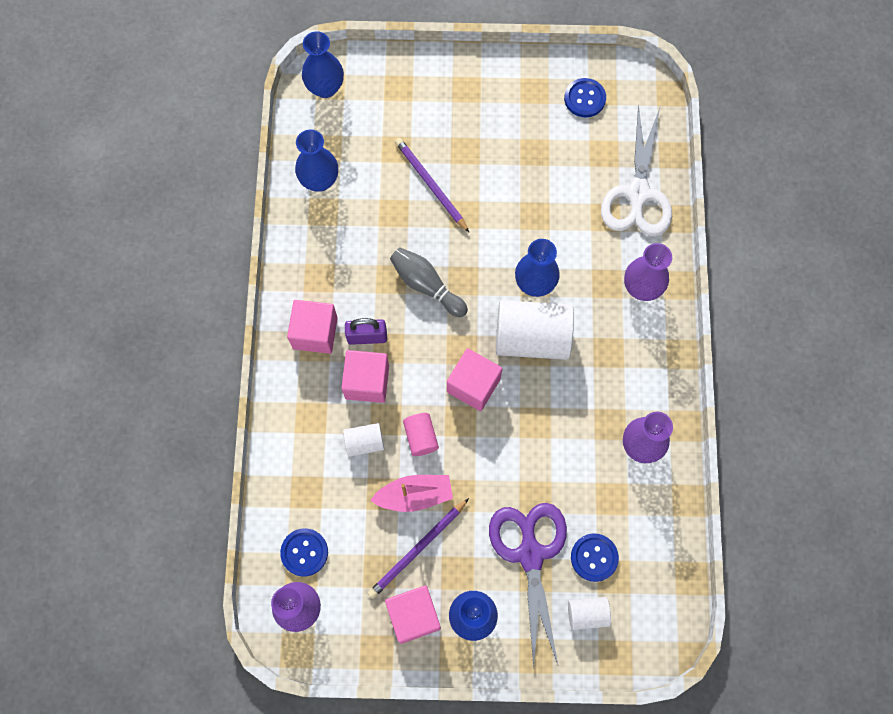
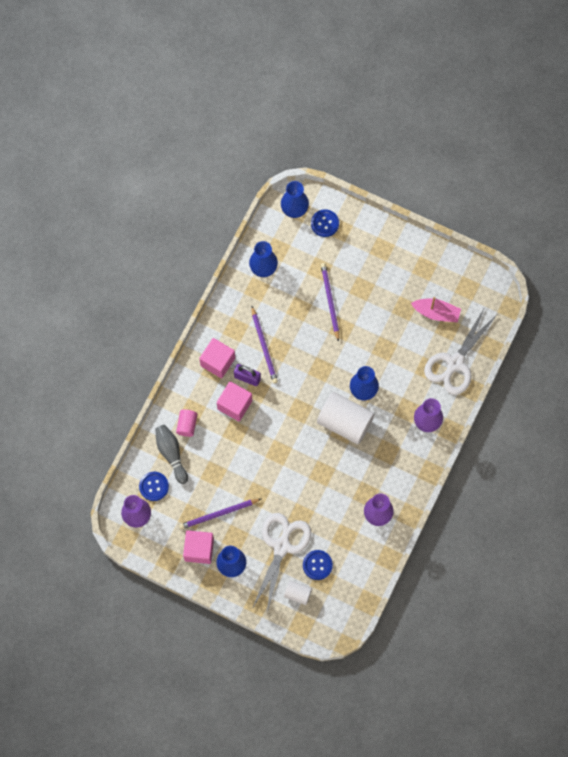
camera: 25 degrees right, 0 degrees up
(364, 442) = (216, 439): white cylinder -> none
(370, 284) = (264, 346): none -> purple pencil
(414, 495) = (231, 483): pink boat -> pink boat (436, 313)
(421, 437) = (251, 451): pink cylinder -> pink cylinder (187, 425)
(426, 285) = (297, 362): grey bowling pin -> grey bowling pin (171, 454)
(473, 385) = (296, 435): pink cube -> none
(530, 554) = (281, 546): purple scissors -> white scissors
(584, 98) = (453, 287): blue button -> blue button (325, 223)

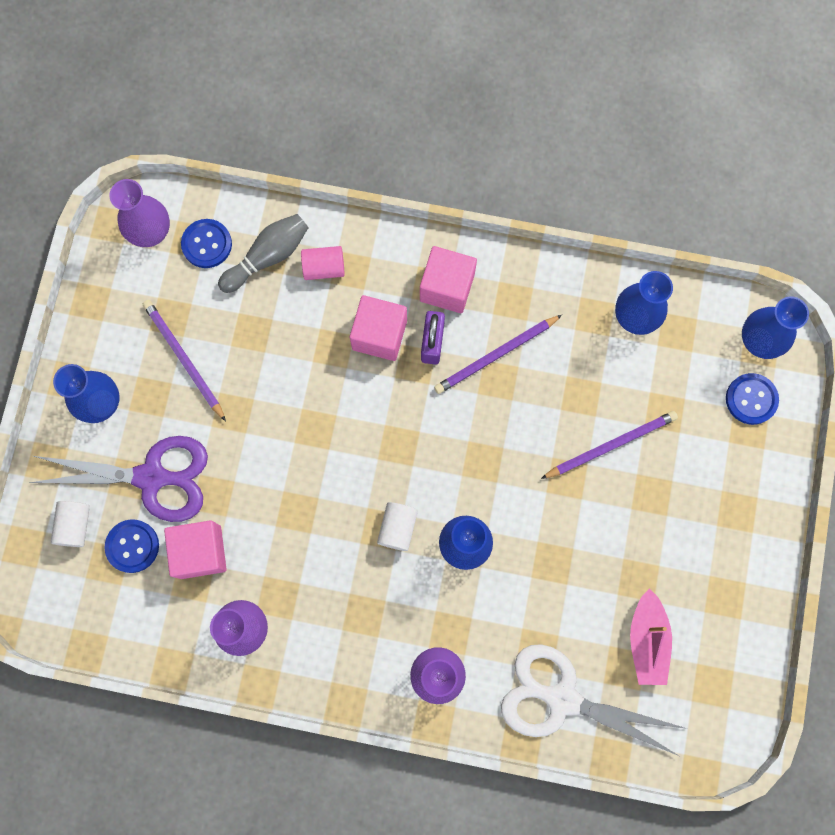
camera: 75 degrees right, 5 degrees up
(199, 549) = (116, 344): pink cube -> pink cube (200, 552)
(281, 546) = (151, 477): white scissors -> purple scissors
(345, 422) = (397, 528): white cylinder -> white cylinder, size x0.49

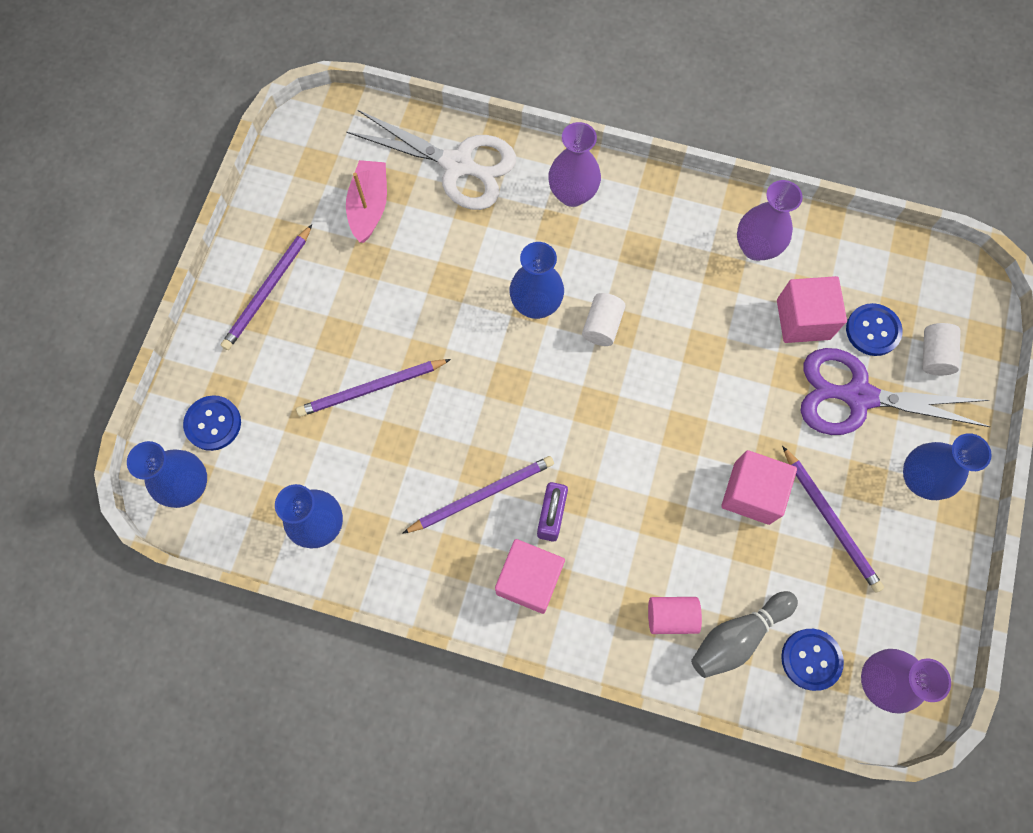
camera: 175 degrees left, 5 degrees down
(379, 335) = (610, 530): pink cube -> pink cube (751, 493)
(730, 537) = (268, 290): none -> purple pencil

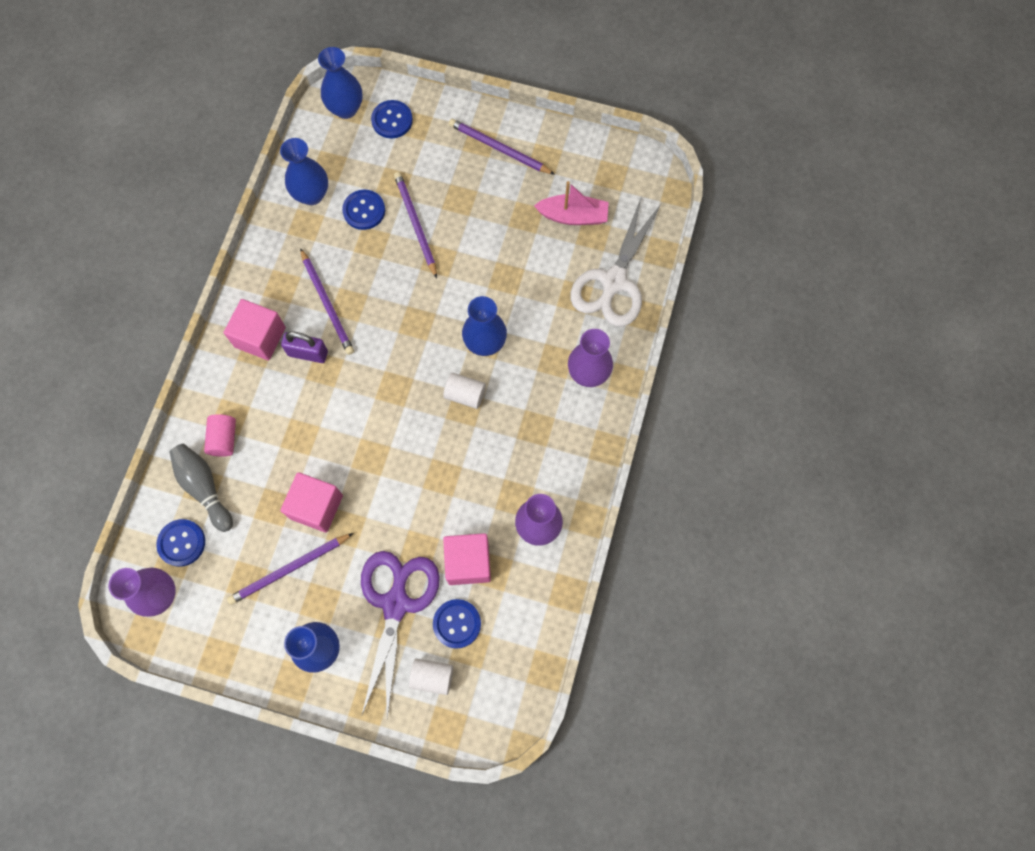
camera: 90 degrees right, 0 degrees up
(348, 454) = (364, 210): none -> blue button

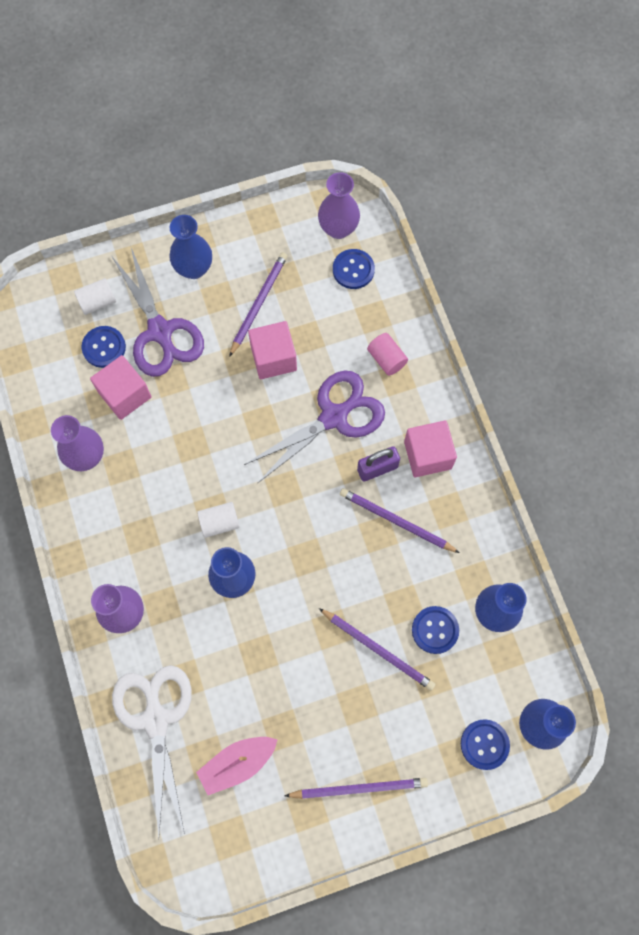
camera: 145 degrees right, 0 degrees up
(204, 488) = (370, 316): grey bowling pin -> none
(308, 419) = (333, 417): none -> purple scissors

